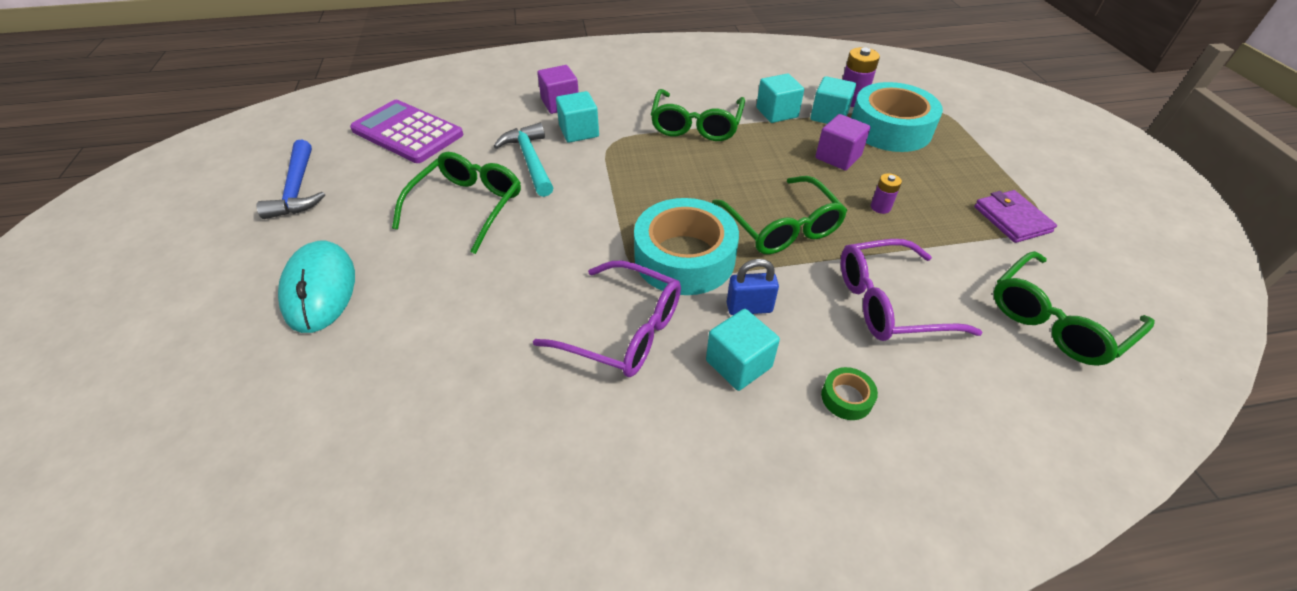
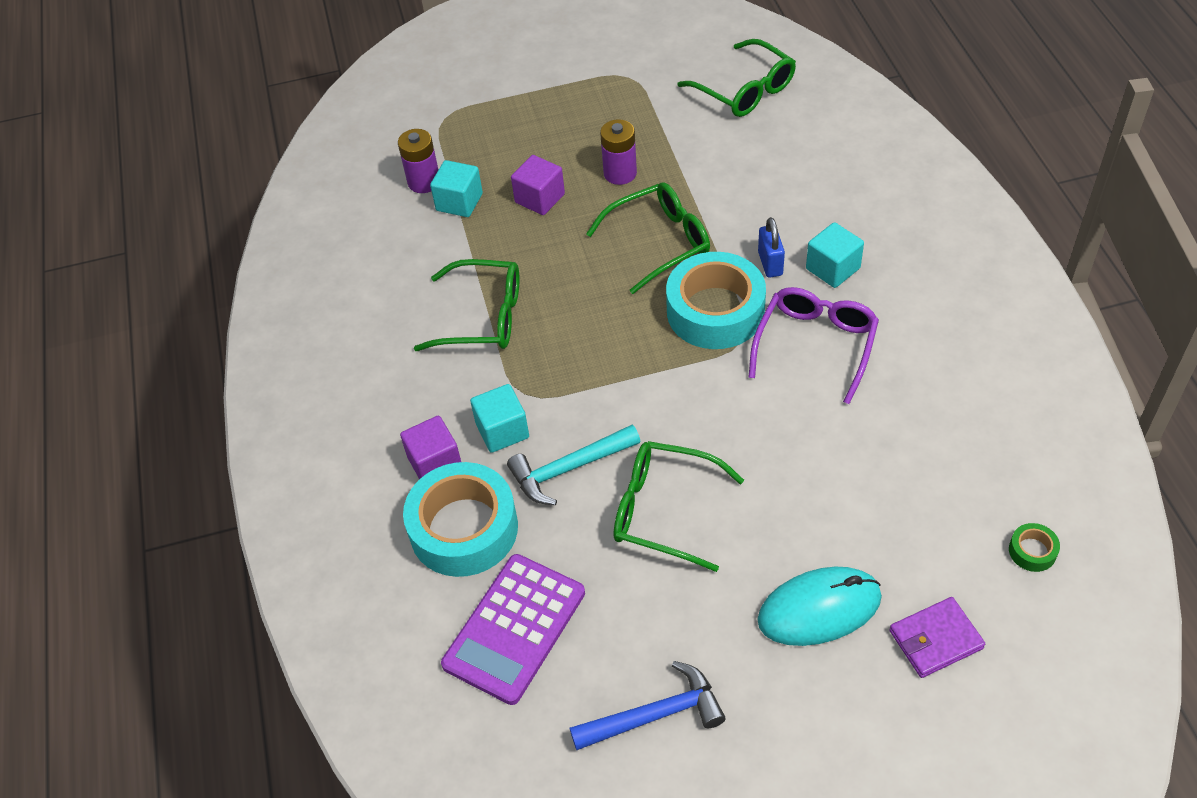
camera: 90 degrees left, 5 degrees up
(777, 112) = (453, 246): turquoise cube -> none
(846, 398) = (849, 208): green tape -> green tape (1032, 551)
(880, 207) = (620, 173): purple battery -> purple battery, size x1.71
(888, 303) = (745, 178): purple glasses -> none
(890, 128) = (483, 156): turquoise tape -> turquoise tape (464, 528)
(1011, 219) = (626, 93): purple wallet -> purple wallet (935, 640)

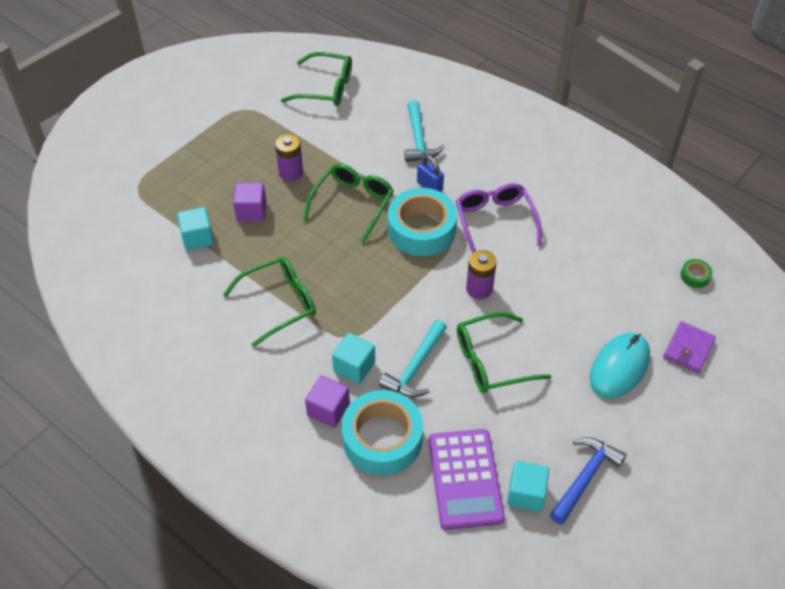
camera: 40 degrees left, 0 degrees up
(424, 182) = (160, 236): purple battery -> purple battery (479, 288)
(805, 200) = (418, 139): none -> turquoise hammer
(833, 268) = (467, 173): turquoise cube -> turquoise cube (526, 494)

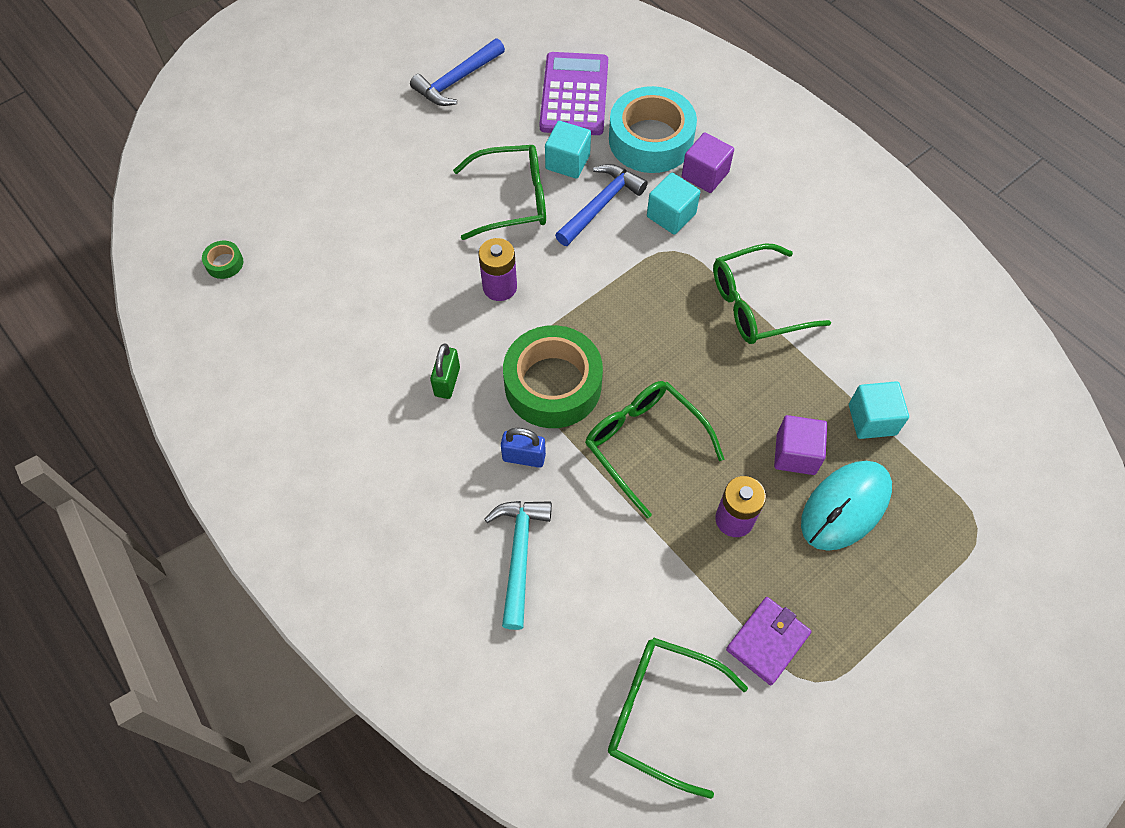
camera: 170 degrees left, 10 degrees up
(353, 204) = (644, 443): green glasses -> green glasses turned 105 degrees clockwise
(415, 367) = (601, 205): turquoise hammer -> blue hammer
(421, 229) = (553, 384): turquoise tape -> green tape
(429, 186) = (524, 457): blue padlock -> blue padlock turned 45 degrees counterclockwise
(495, 221) = (447, 381): purple glasses -> green padlock
(526, 494) = (519, 75): turquoise cube -> turquoise cube (567, 162)
(619, 367) = (372, 173): turquoise mouse -> turquoise mouse (845, 507)
(688, 349) = (285, 181): purple wallet -> purple wallet (767, 641)

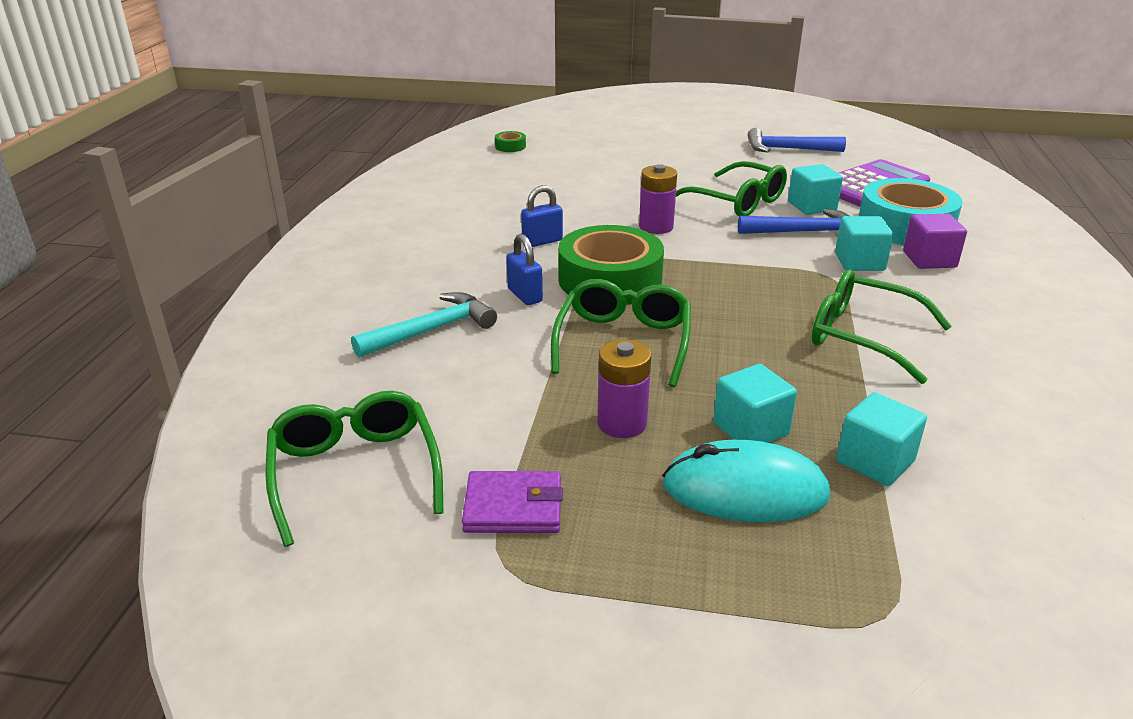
camera: 50 degrees right, 30 degrees down
(447, 381) = (542, 241): green padlock -> blue padlock
(795, 454) = (750, 429): purple cube -> turquoise cube

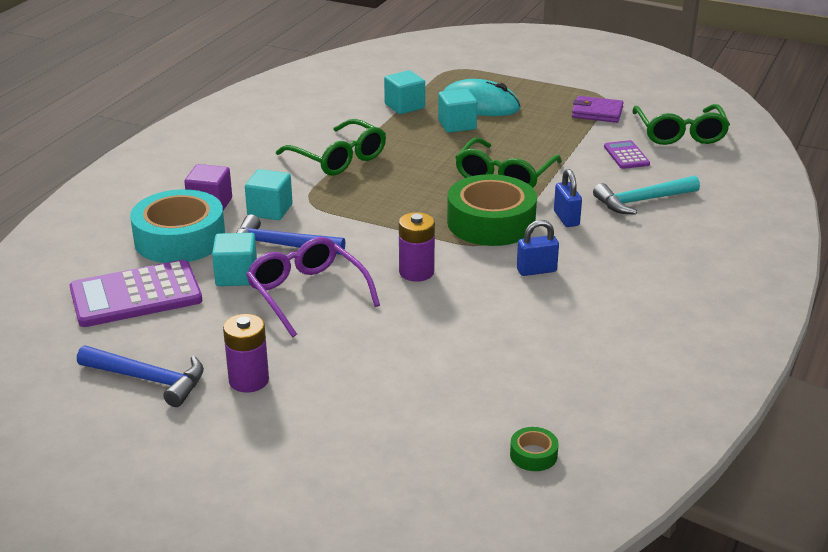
camera: 165 degrees left, 0 degrees up
(453, 405) = (626, 155): none -> purple calculator
(622, 423) = (528, 135): purple battery -> purple battery (249, 380)
(737, 202) = (307, 293): green glasses -> purple glasses

